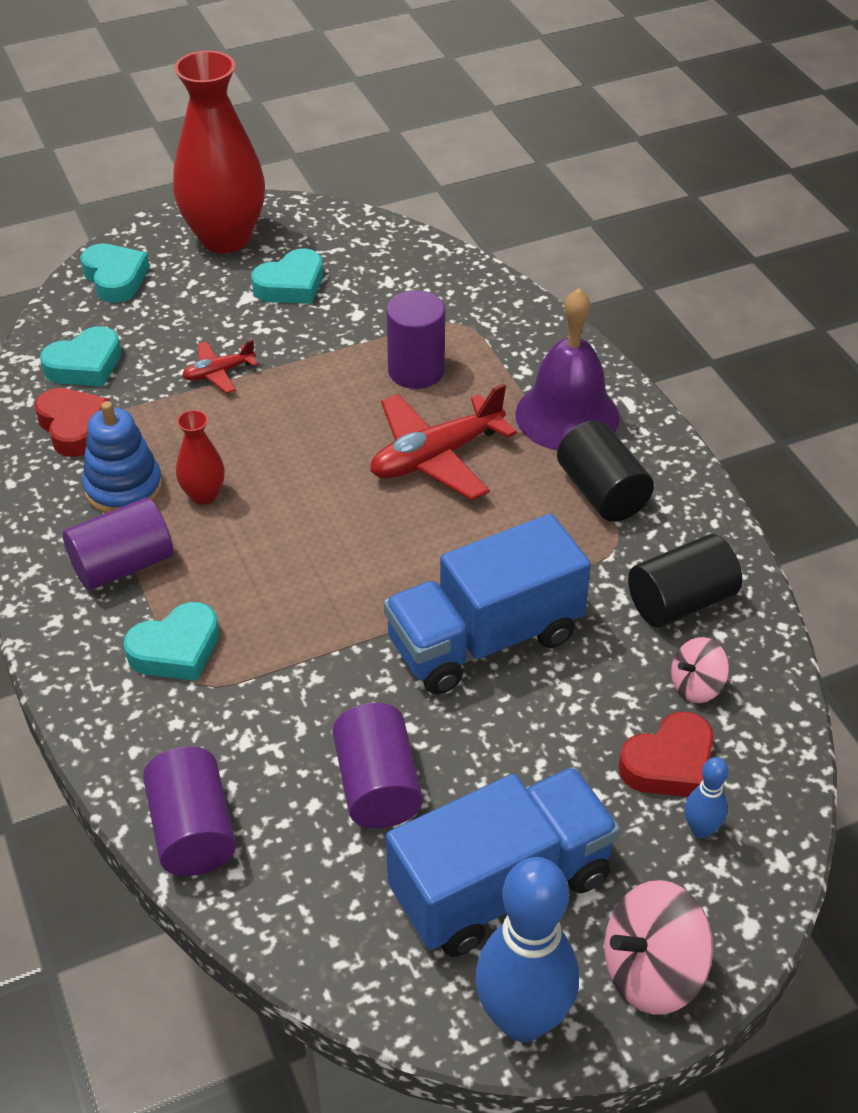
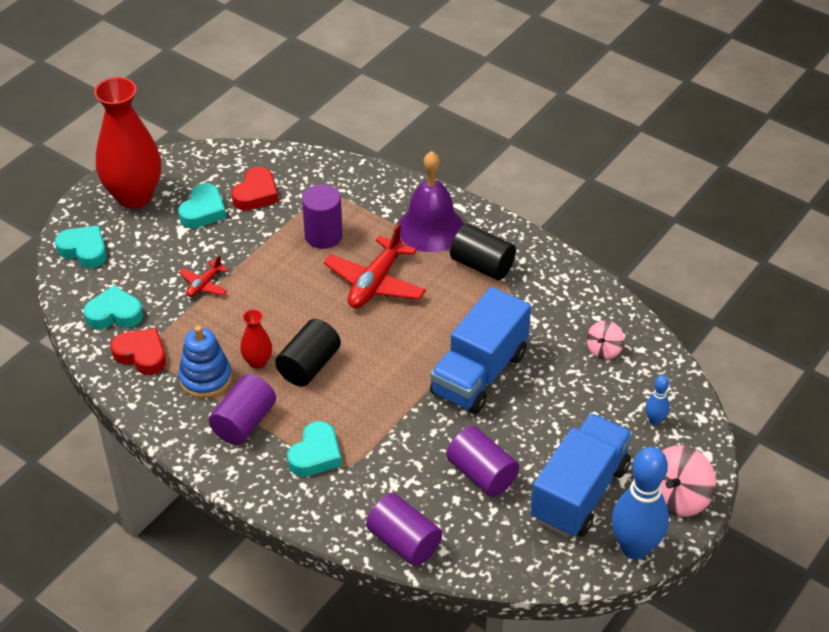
camera: 30 degrees left, 0 degrees up
(85, 365) = (114, 314): turquoise heart -> turquoise heart turned 120 degrees counterclockwise
(669, 763) = (618, 395): red heart -> red heart (256, 194)
(680, 602) = (565, 309): black cylinder -> black cylinder (309, 365)

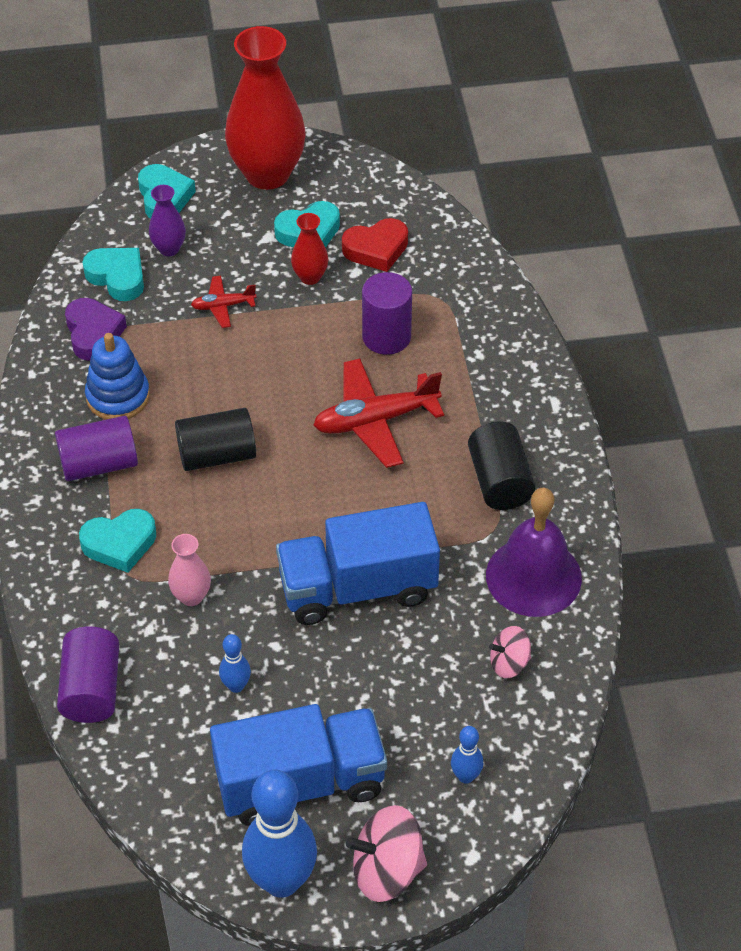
camera: 45 degrees right, 5 degrees up
(127, 276) = (169, 249): none -> purple vase
(141, 355) = (93, 333): red heart -> purple heart
(257, 362) = (178, 416): red vase -> red vase (310, 277)
(395, 449) = (191, 596): none -> pink vase
(431, 228) = (498, 405): purple bell -> purple bell (533, 576)
(481, 474) = (236, 686): purple cylinder -> blue bowling pin

